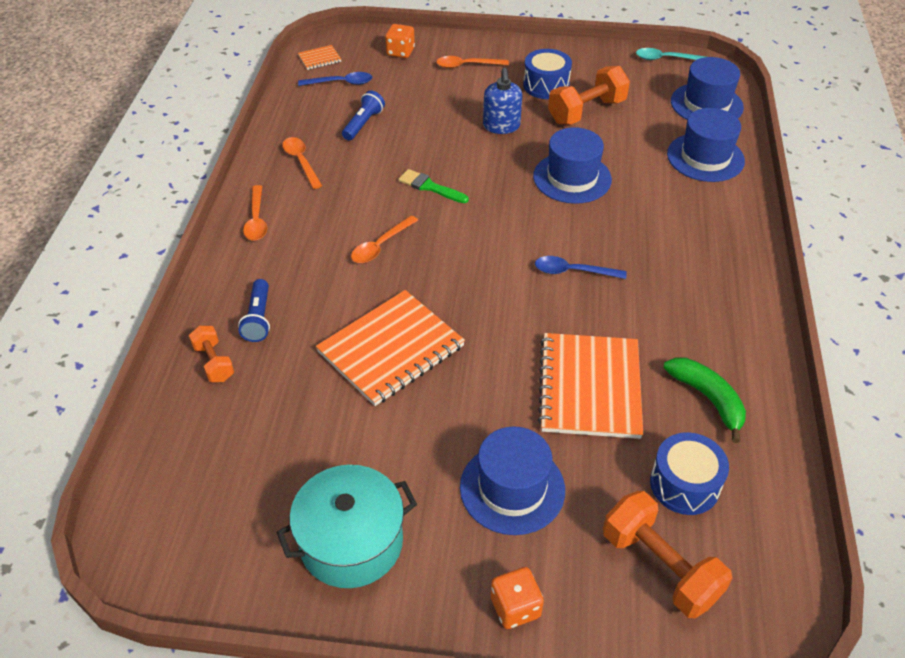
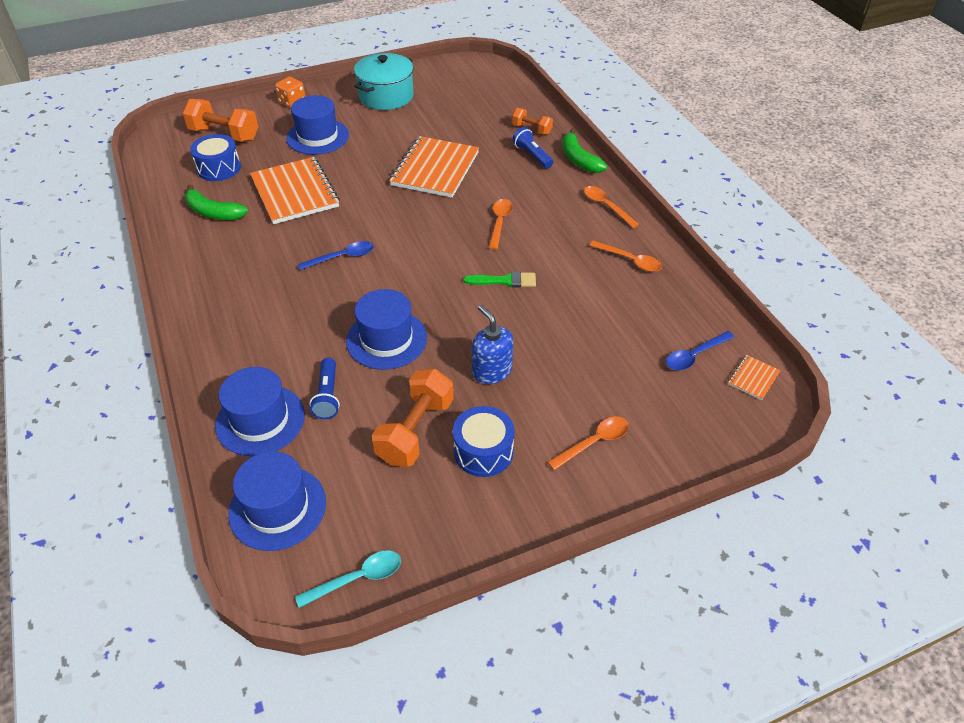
camera: 150 degrees right, 0 degrees up
(213, 289) = (579, 159): none -> green banana
(363, 124) = (621, 317): blue flashlight -> blue flashlight (327, 396)
(400, 52) = (684, 429): orange dice -> none

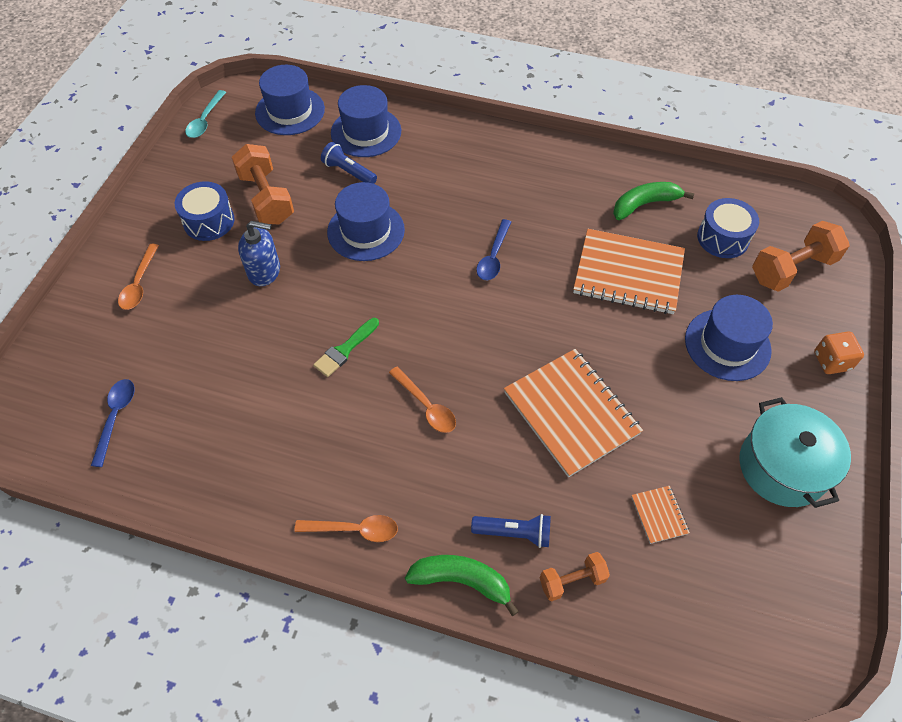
camera: 130 degrees right, 10 degrees up
(630, 261) = (260, 474): orange spoon -> none
(753, 378) = (48, 438): orange notebook -> orange notebook (659, 515)

